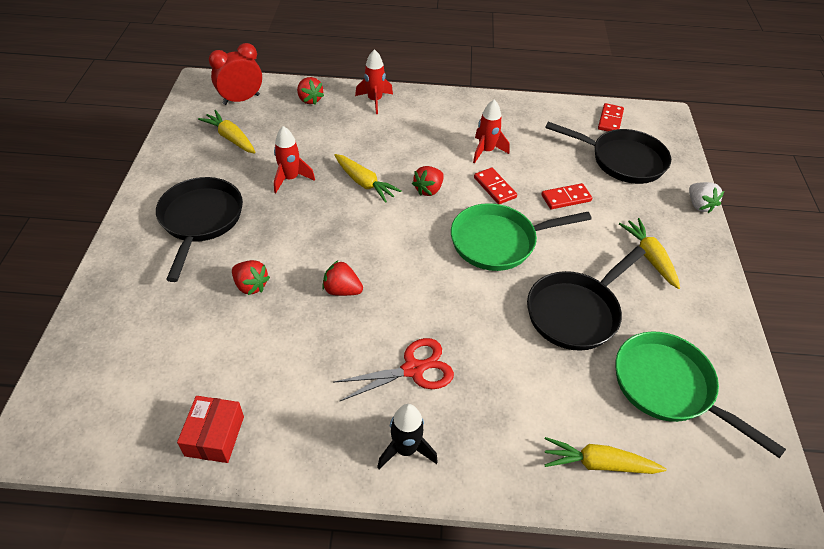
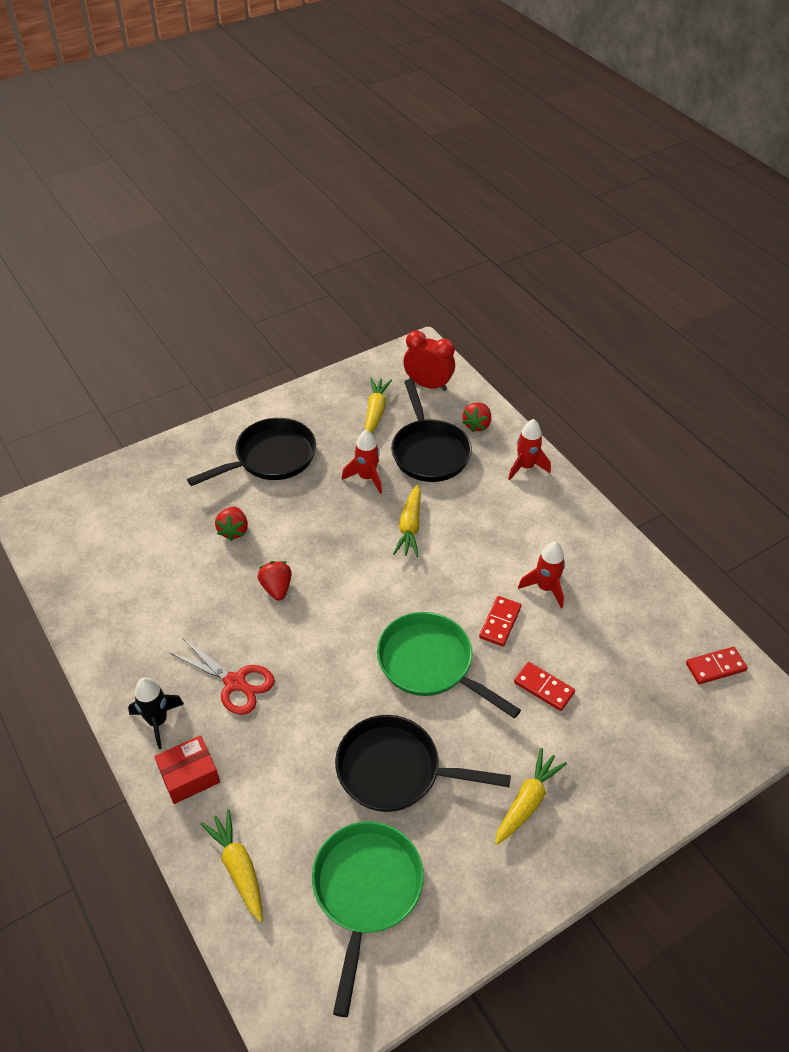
camera: 55 degrees right, 0 degrees up
(214, 436) = (90, 600): red box -> red box (189, 776)
(428, 190) = (446, 575): red strawberry -> none
(622, 160) = (657, 710): black pan -> black pan (429, 452)
(699, 205) = (657, 816): white strawberry -> none

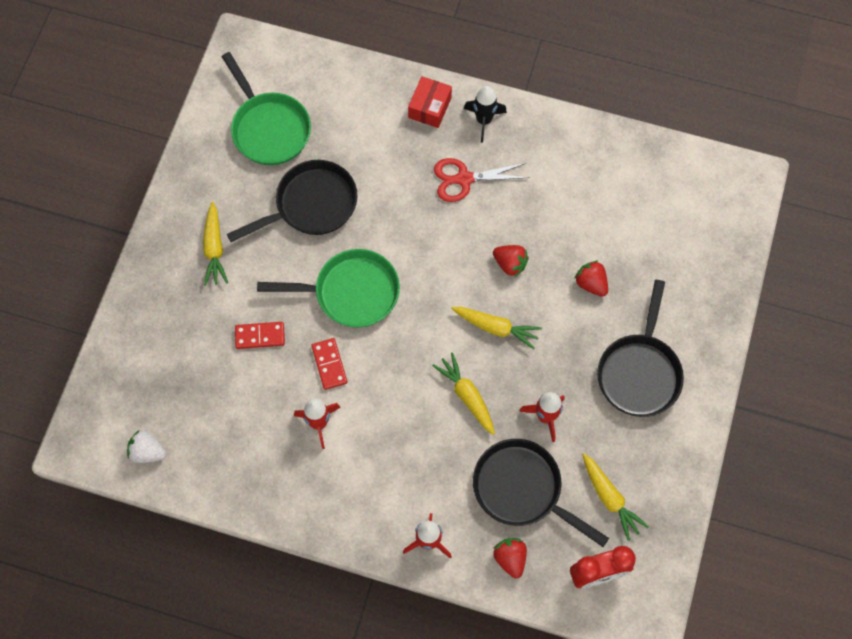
camera: 140 degrees right, 20 degrees up
(238, 867) = (350, 86): yellow carrot -> yellow carrot (496, 328)
(715, 667) = (148, 451): red domino -> white strawberry

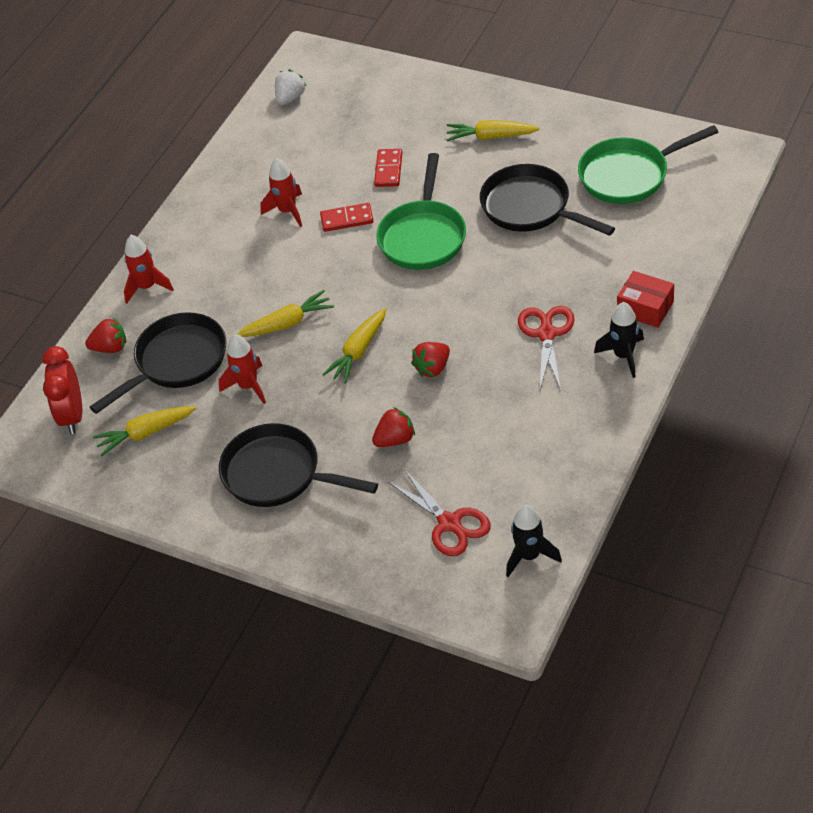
camera: 105 degrees right, 20 degrees down
(311, 205) = (530, 207): black pan -> black pan turned 150 degrees clockwise
(669, 232) = (449, 523): none -> red scissors
(691, 172) = (529, 556): none -> black rocket

